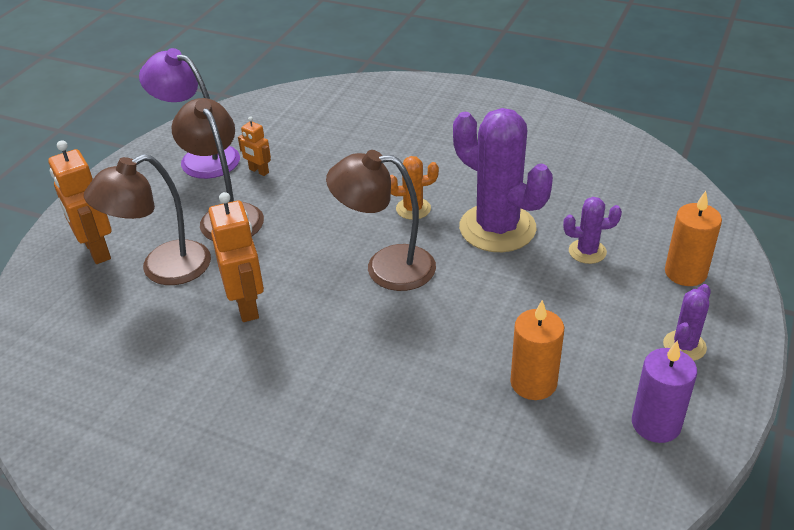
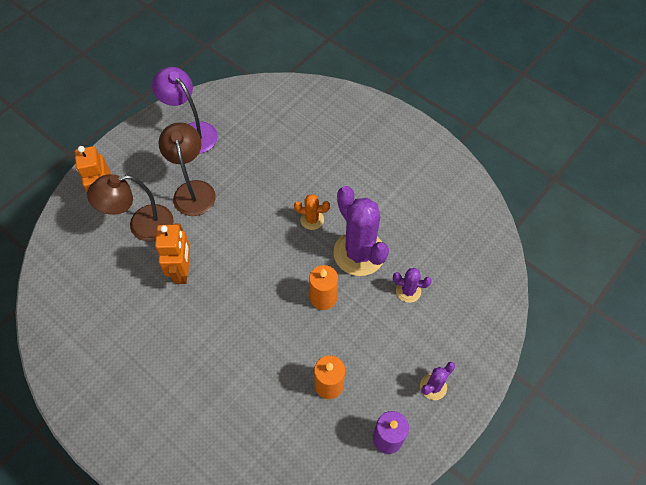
camera: 15 degrees right, 20 degrees up
(258, 171) = (225, 155): orange robot -> none
(386, 267) = (276, 265): brown lamp -> none
(685, 273) = (463, 328): orange candle -> orange candle (323, 298)

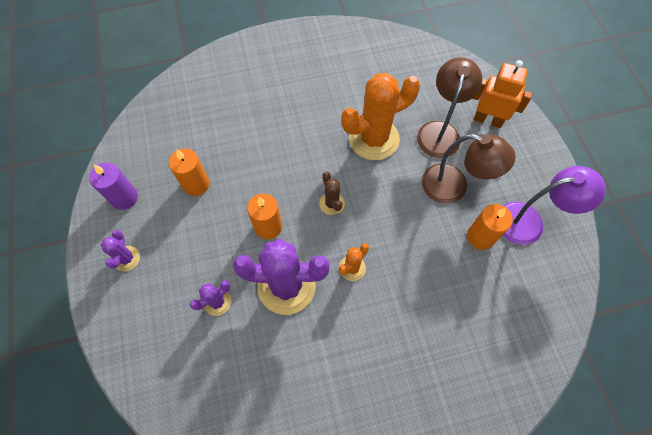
camera: 125 degrees right, 5 degrees up
(182, 271) = (374, 139): orange robot -> orange cactus
(226, 155) = (480, 237): none -> orange candle
(268, 265) = (332, 203): none -> brown cactus

